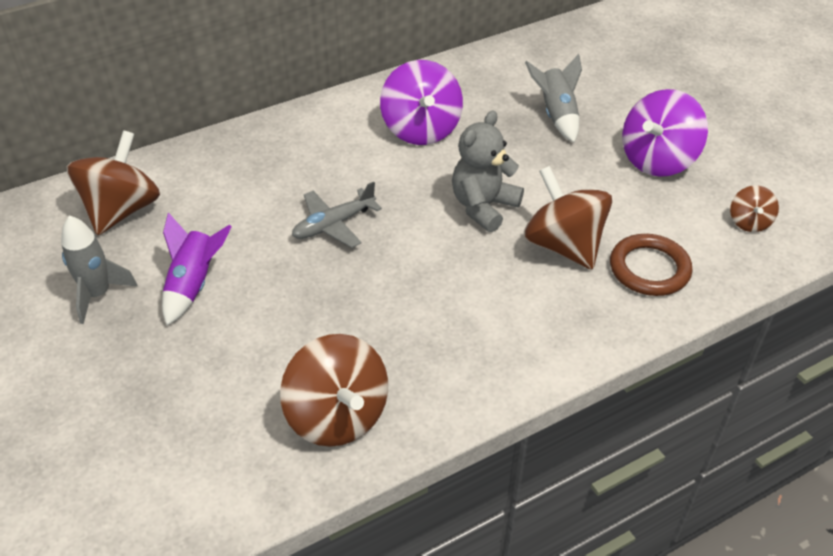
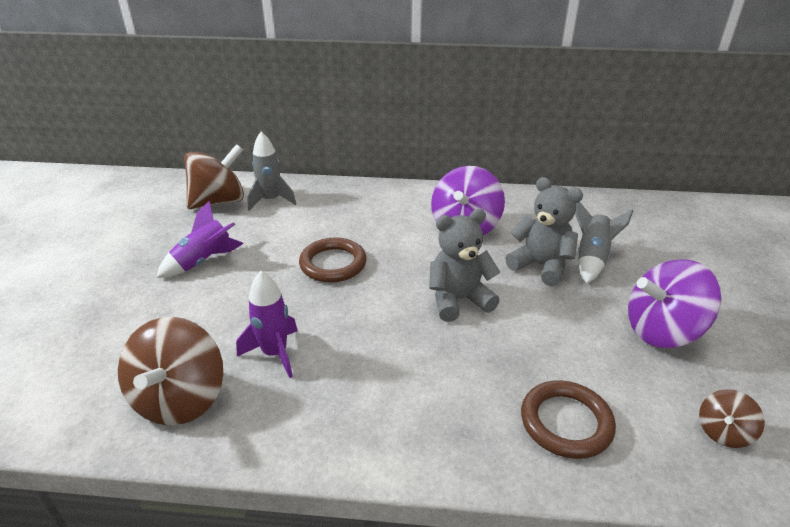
camera: 35 degrees right, 10 degrees down
(98, 294) = (148, 242): grey rocket -> grey rocket (271, 200)
(333, 224) = (333, 264): grey plane -> brown ring
(375, 334) = (275, 353): none -> purple rocket
(522, 141) = (541, 266): none -> grey teddy bear
(563, 245) = (498, 361): brown spinning top -> none

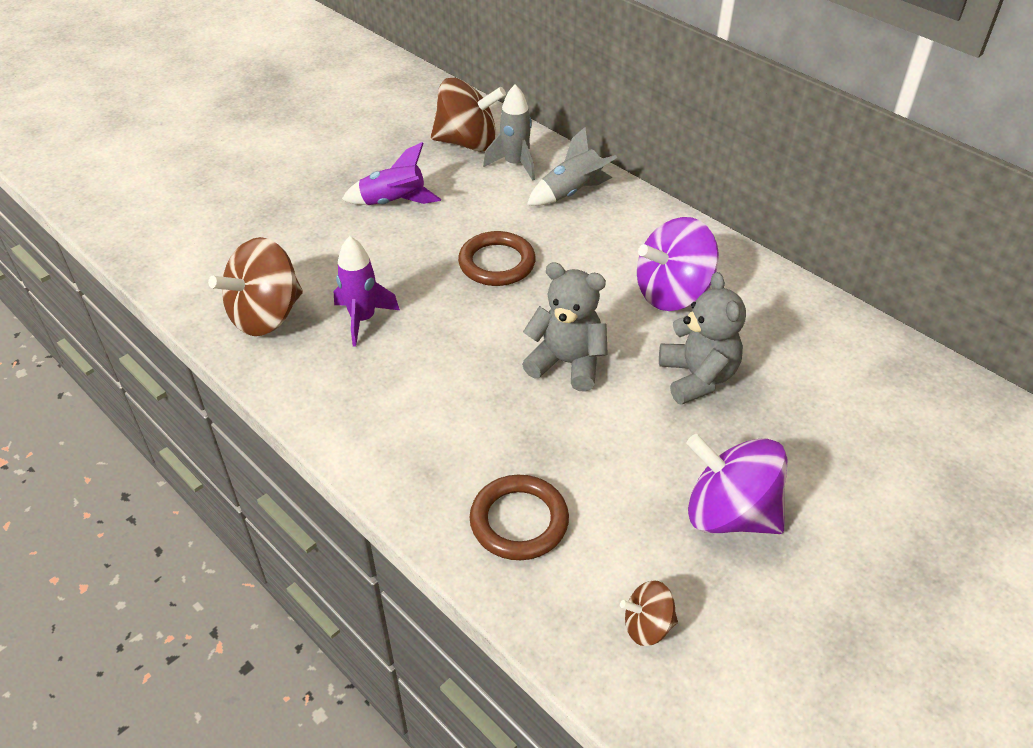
camera: 40 degrees right, 10 degrees up
(591, 258) = (766, 402): grey rocket -> grey rocket (571, 193)

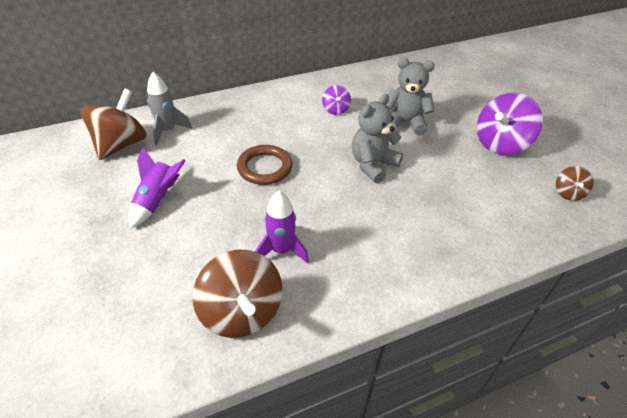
camera: 70 degrees left, 0 degrees up
(519, 521) = (492, 220): brown ring -> none
(571, 193) = (219, 117): grey rocket -> none
(672, 293) = (335, 109): purple spinning top -> purple spinning top, size x0.51

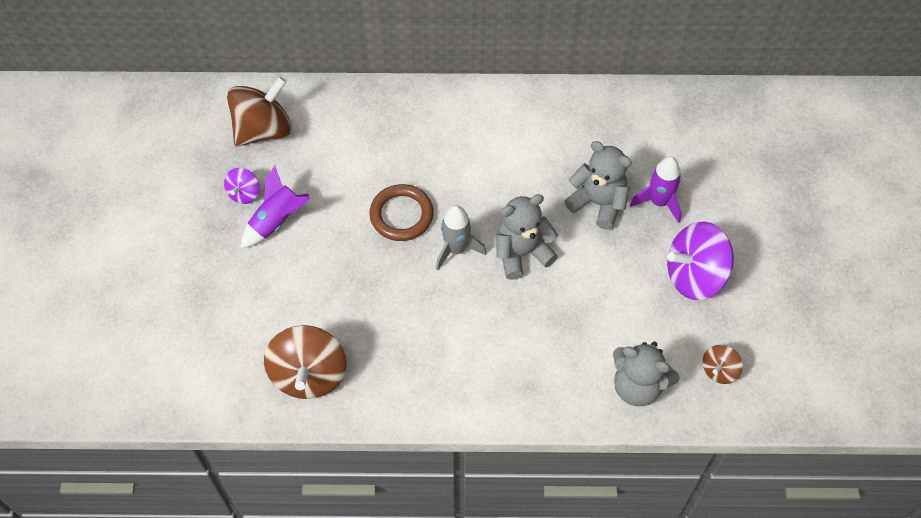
camera: 25 degrees right, 15 degrees up
(168, 131) = (318, 124): grey rocket -> grey rocket (456, 249)
(281, 250) = (372, 325): purple rocket -> purple rocket (659, 202)
(335, 109) = (526, 153): purple spinning top -> purple spinning top (244, 193)
(523, 222) = (638, 386): none -> grey teddy bear

